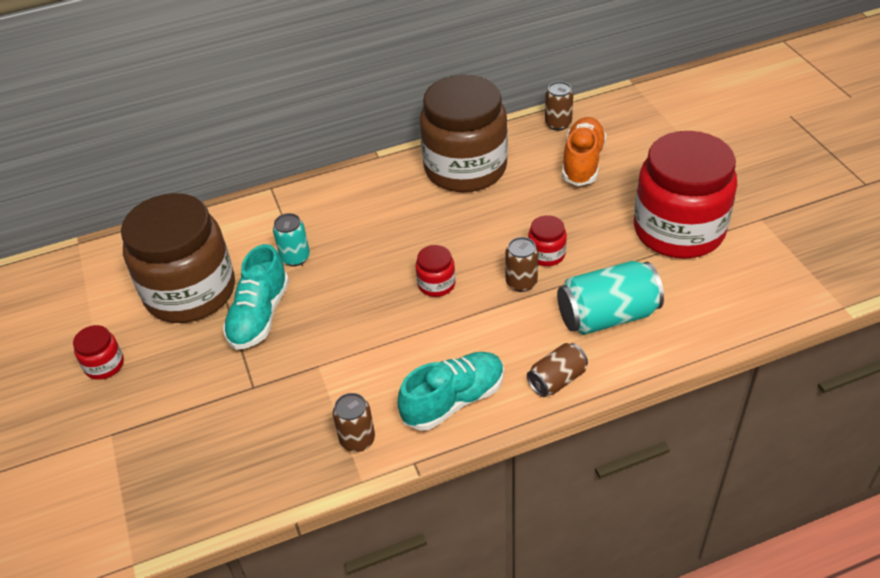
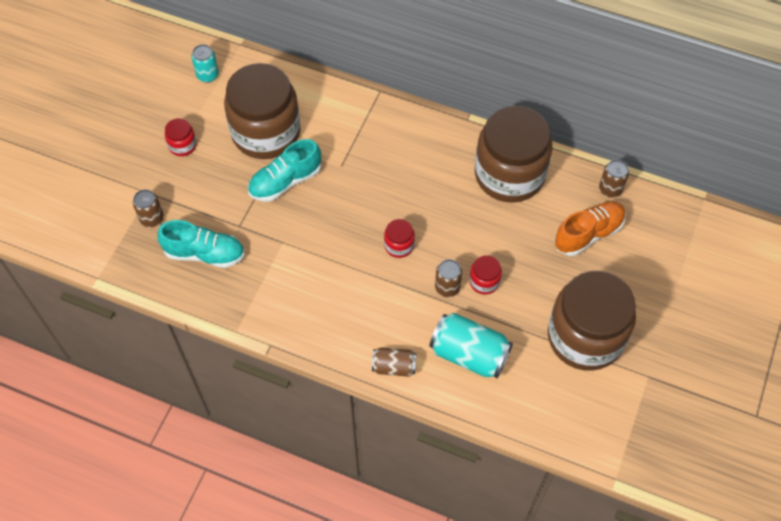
camera: 40 degrees right, 15 degrees up
(295, 257) = (342, 157): turquoise can -> turquoise can (207, 75)
(357, 440) = (257, 306): brown can -> brown can (152, 219)
(453, 401) = (327, 328): turquoise shoe -> turquoise shoe (204, 253)
(678, 230) = (585, 337): red jar -> brown jar

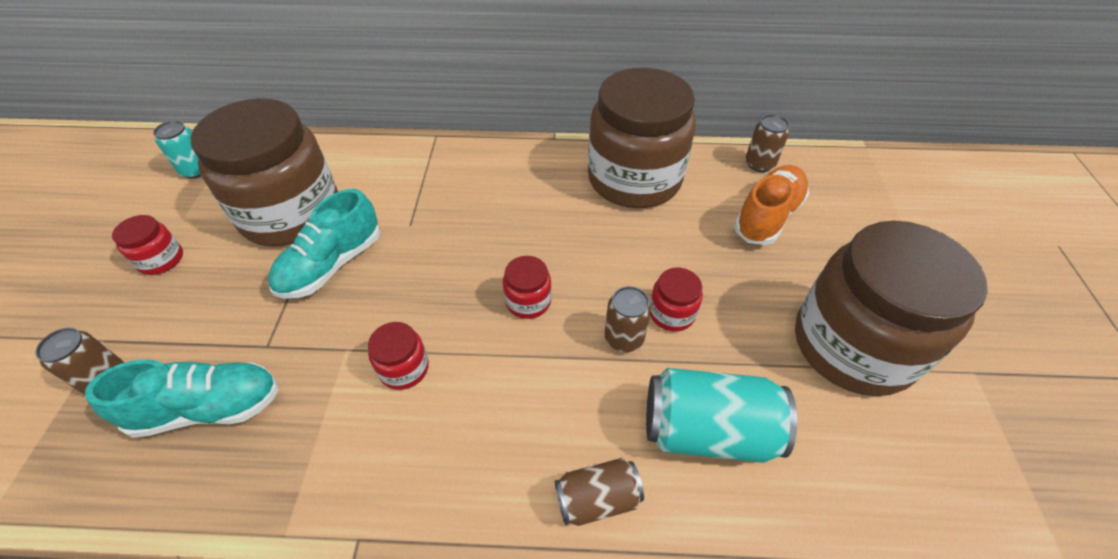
camera: 20 degrees left, 10 degrees down
(313, 264) = (404, 368): none -> red jar

